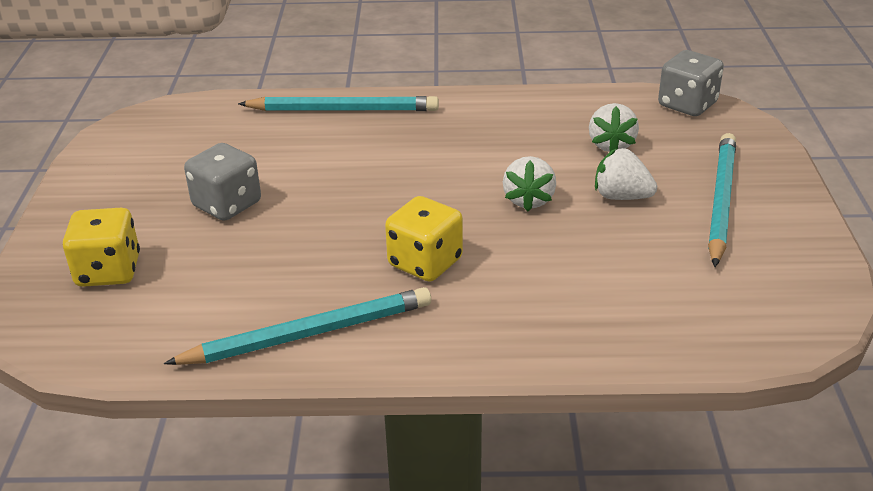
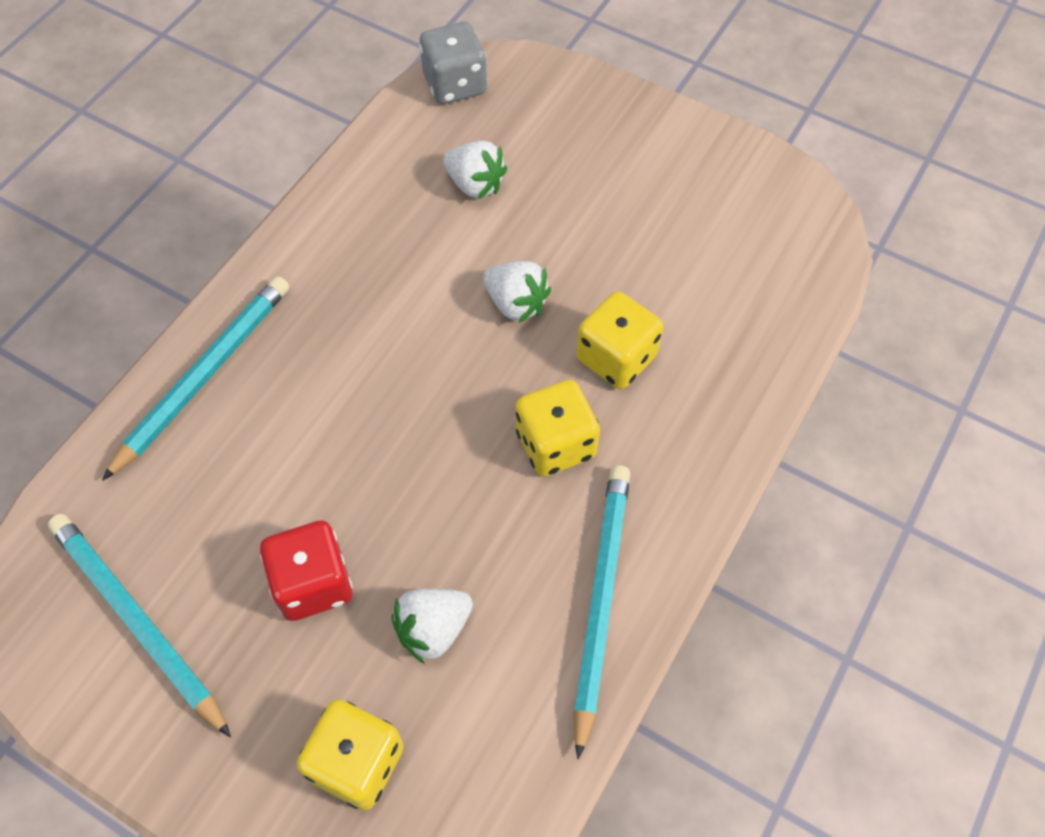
camera: 60 degrees left, 25 degrees up
(227, 205) = (313, 583): grey dice -> red dice
(532, 263) = (616, 358): none -> yellow dice
(621, 196) = (564, 230): white strawberry -> white strawberry (433, 629)
(721, 201) = (624, 164): turquoise pencil -> turquoise pencil (138, 621)

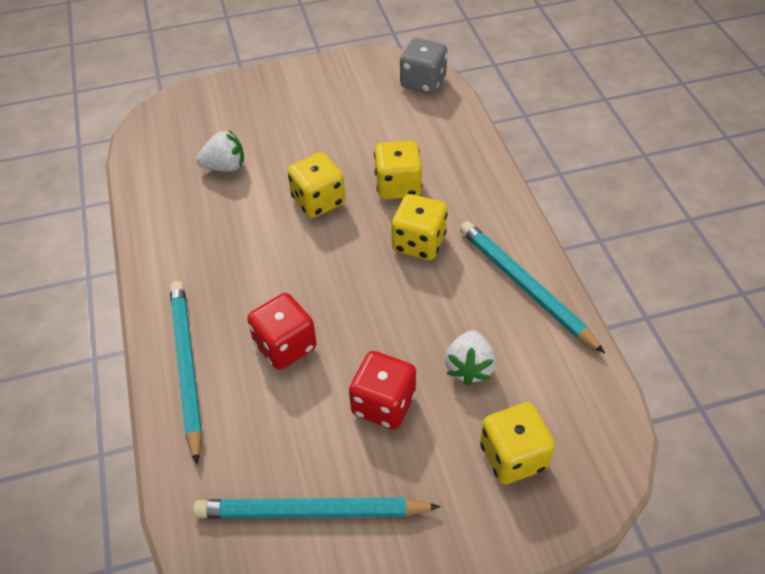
camera: 45 degrees left, 10 degrees down
(303, 436) = (285, 346): none -> red dice
(455, 85) = (151, 131): grey dice -> grey dice (423, 82)
(516, 303) = (318, 201): white strawberry -> yellow dice

